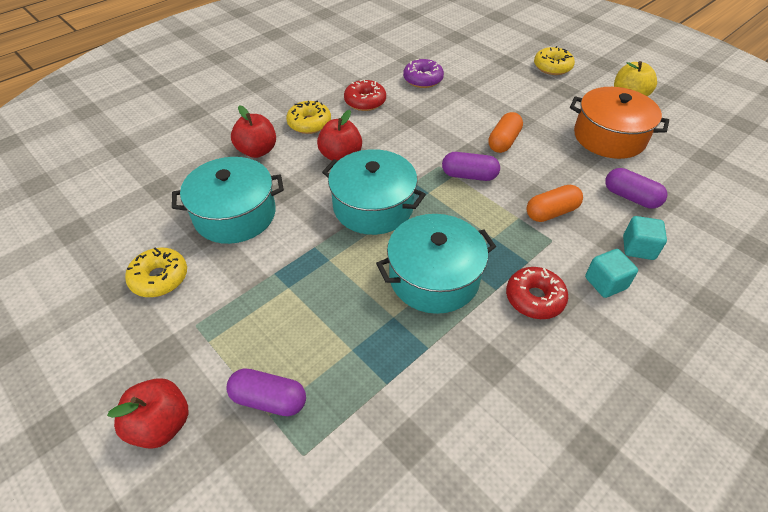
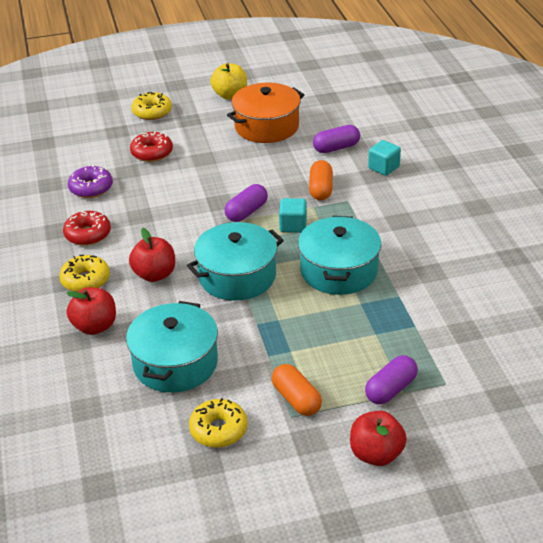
camera: 60 degrees left, 10 degrees down
(503, 141) = (222, 178): orange capsule -> orange capsule (296, 399)
(534, 298) = (392, 231): red donut -> red donut (152, 153)
(605, 283) = (402, 195): turquoise cube -> turquoise cube (293, 225)

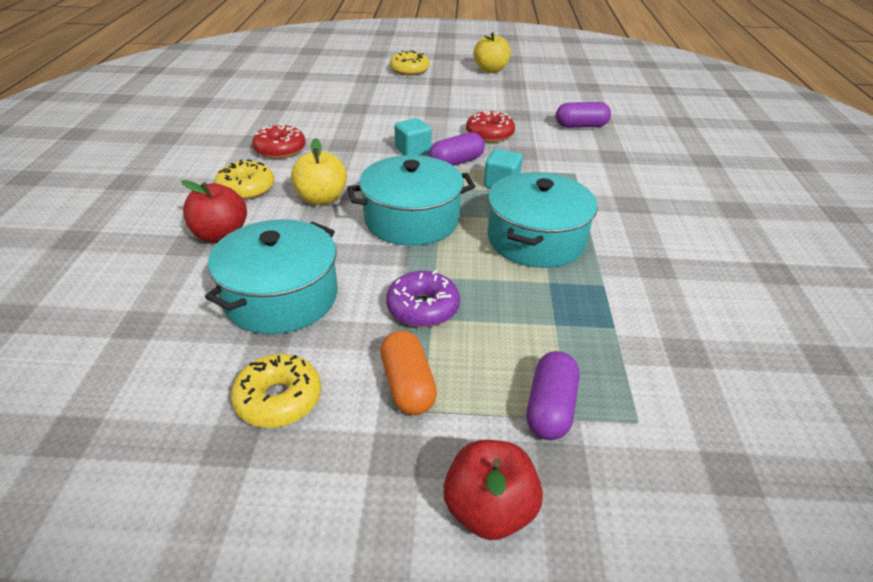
camera: 15 degrees right, 0 degrees up
(91, 188) = (312, 114): purple donut -> purple donut (423, 308)
(152, 153) = (389, 98): red donut -> red donut (489, 134)
(154, 274) = (321, 199): red apple -> yellow apple
(266, 126) = (515, 98): orange pot -> none
(321, 189) = (548, 157): orange capsule -> none
(383, 168) = (628, 151): turquoise cube -> turquoise cube (413, 151)
(390, 389) = (550, 408): purple capsule -> purple capsule turned 45 degrees counterclockwise

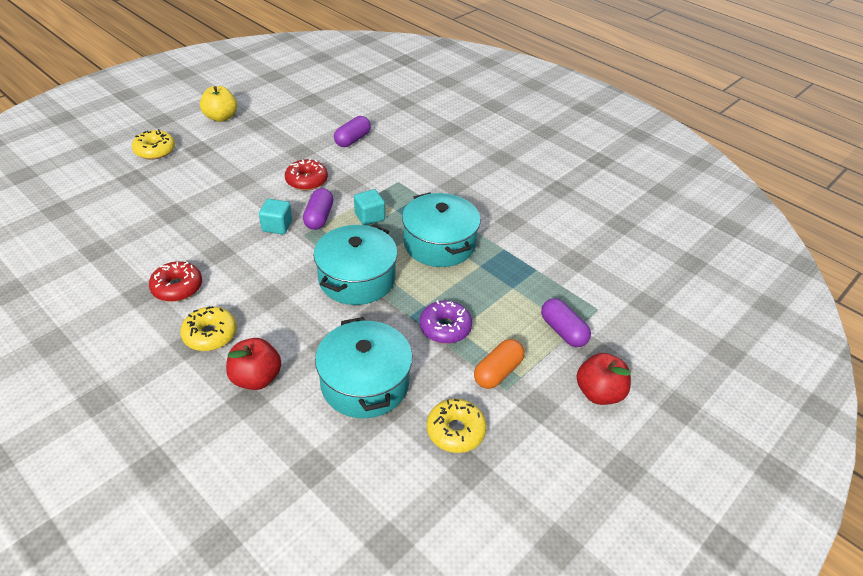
camera: 50 degrees left, 5 degrees up
(321, 199) = (277, 304): yellow apple -> none
(407, 385) = (498, 372): orange capsule -> orange capsule turned 75 degrees counterclockwise

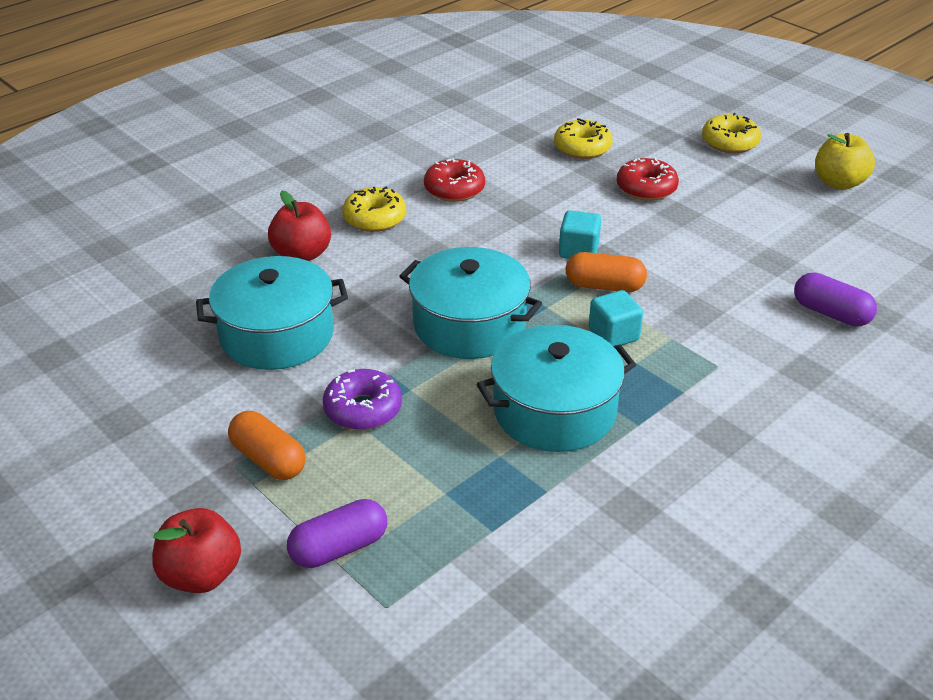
camera: 95 degrees right, 5 degrees down
(306, 180) = (694, 270): red donut -> red donut (646, 188)
(319, 217) = (604, 286): purple capsule -> orange capsule
(455, 431) = (180, 411): yellow donut -> yellow donut (582, 148)

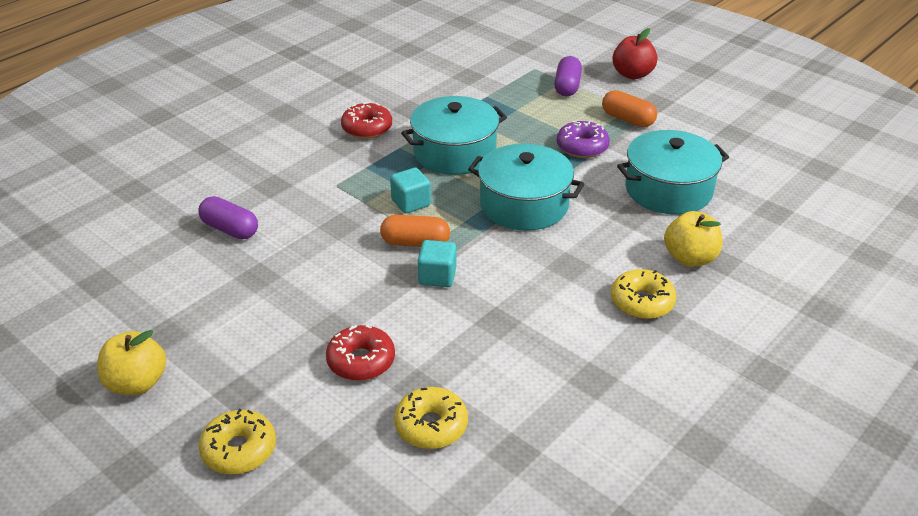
camera: 175 degrees right, 0 degrees up
(302, 254) = (690, 258): red apple -> yellow apple
(339, 548) = (567, 86): purple capsule -> purple capsule turned 45 degrees counterclockwise
(454, 189) = (572, 346): red donut -> red donut (367, 128)

